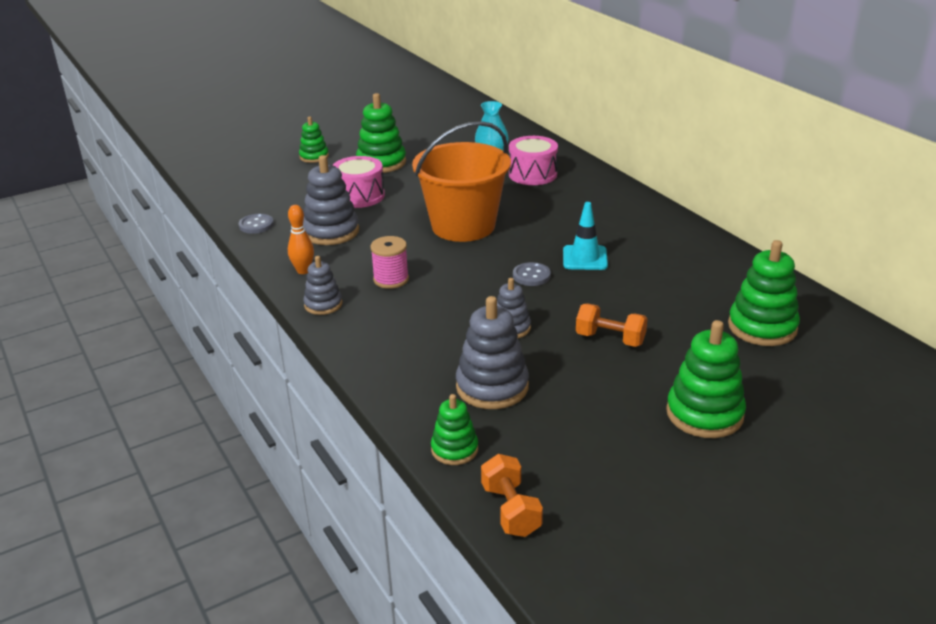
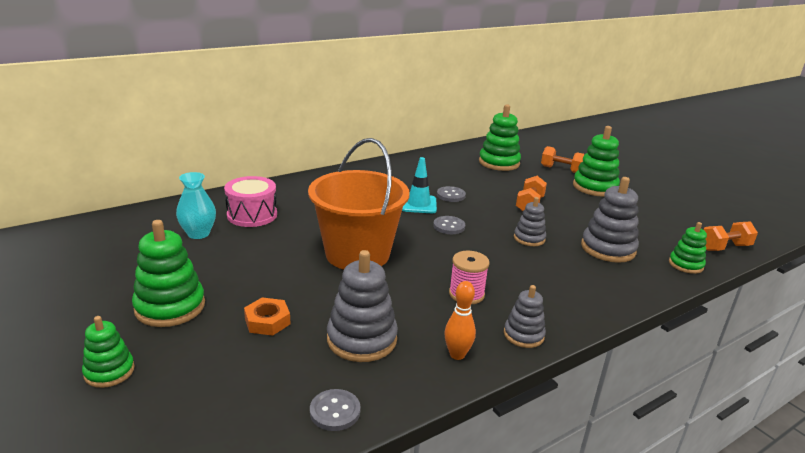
camera: 95 degrees left, 5 degrees down
(359, 196) = (267, 321): pink drum -> orange nut
(619, 280) = (451, 195): none -> grey button
(767, 388) = (561, 170): none -> orange dumbbell

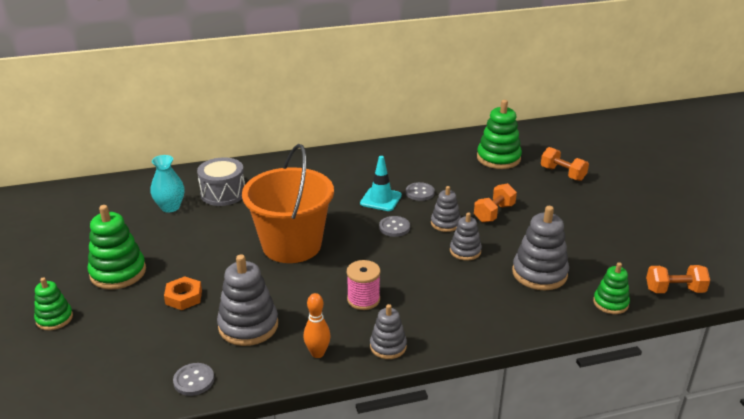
camera: 20 degrees right, 5 degrees up
(252, 215) = (223, 193): pink drum -> grey drum
(493, 218) = (445, 223): none -> grey stacking toy
(594, 187) = (584, 200): green stacking toy -> none

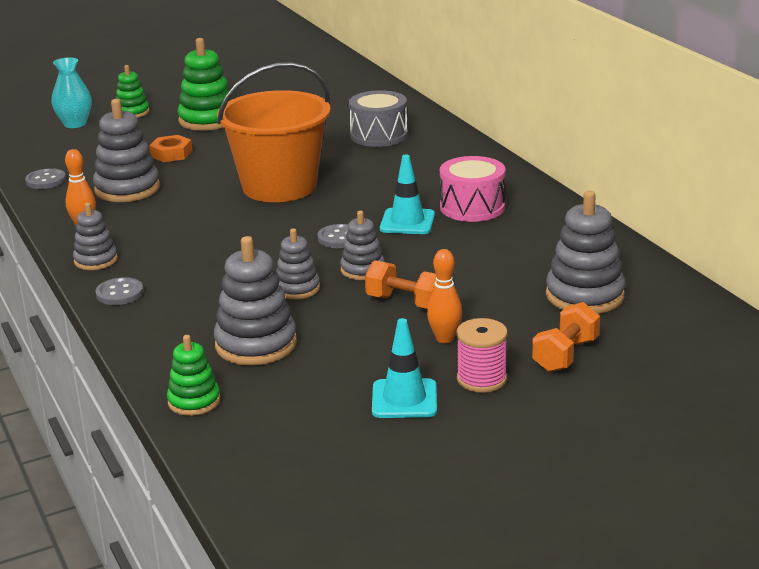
camera: 80 degrees right, 5 degrees down
(170, 207) = (337, 117): turquoise vase -> turquoise vase (75, 124)
(363, 299) = (179, 238): pink spool -> pink spool (481, 379)
(369, 174) = (472, 207): none -> pink drum
(420, 193) = (438, 245): grey button -> grey button (119, 293)
(498, 158) = (585, 296): green stacking toy -> grey stacking toy
(540, 206) = (444, 339): none -> orange bowling pin
(607, 226) = (404, 399): none -> turquoise traffic cone
(674, 290) = (235, 459): orange dumbbell -> none

